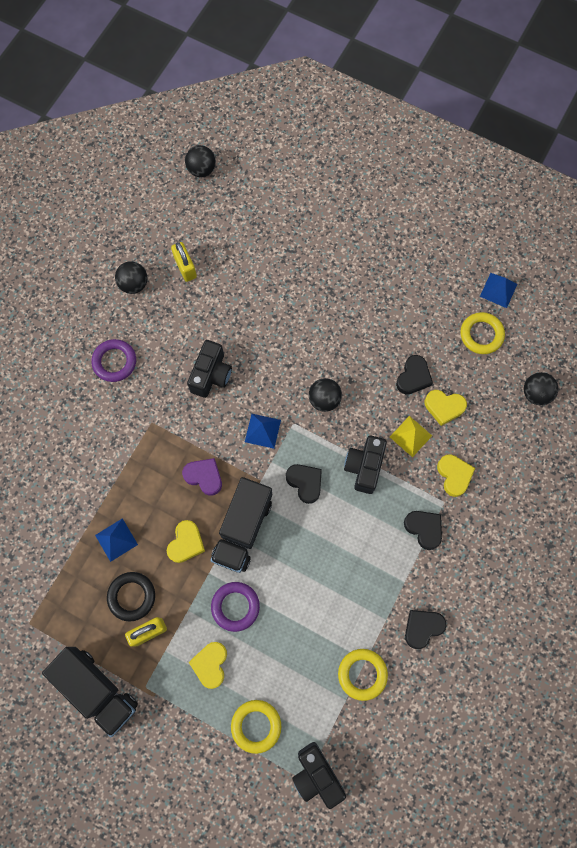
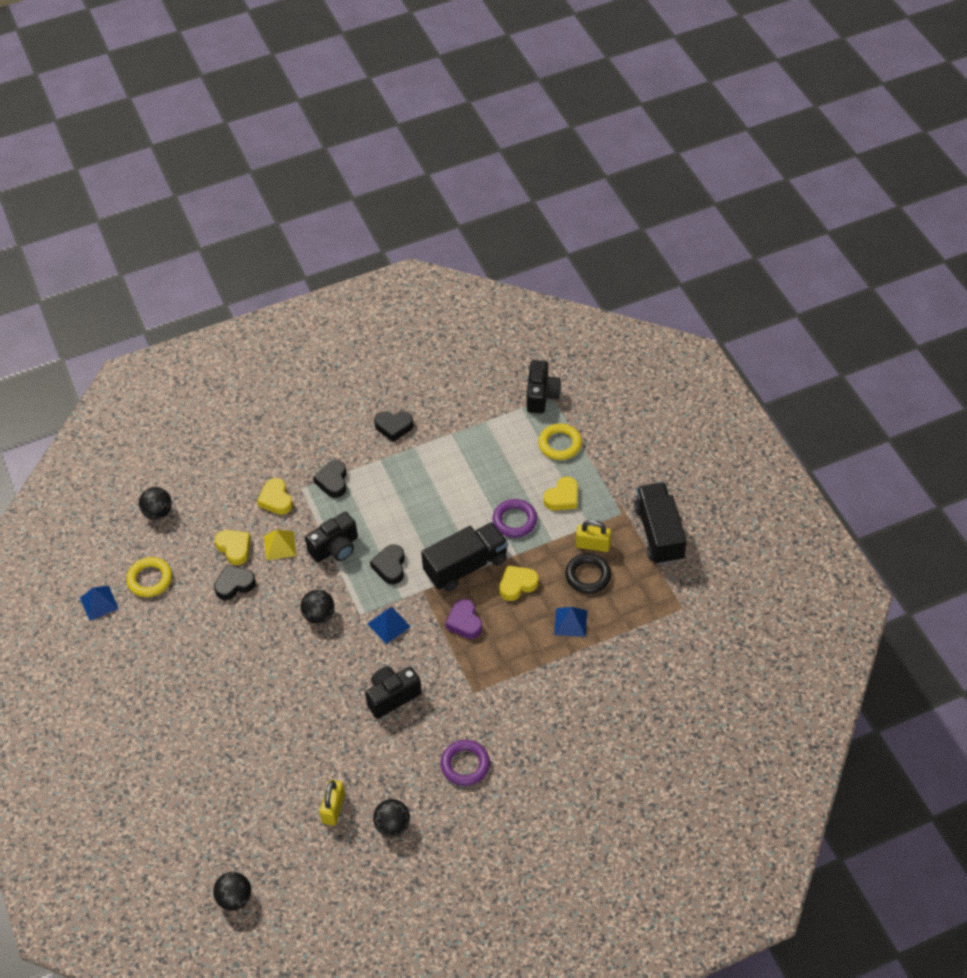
camera: 140 degrees left, 20 degrees down
(362, 674) = (460, 427): yellow ring -> none
(454, 475) = (276, 499): yellow heart -> yellow heart turned 45 degrees counterclockwise

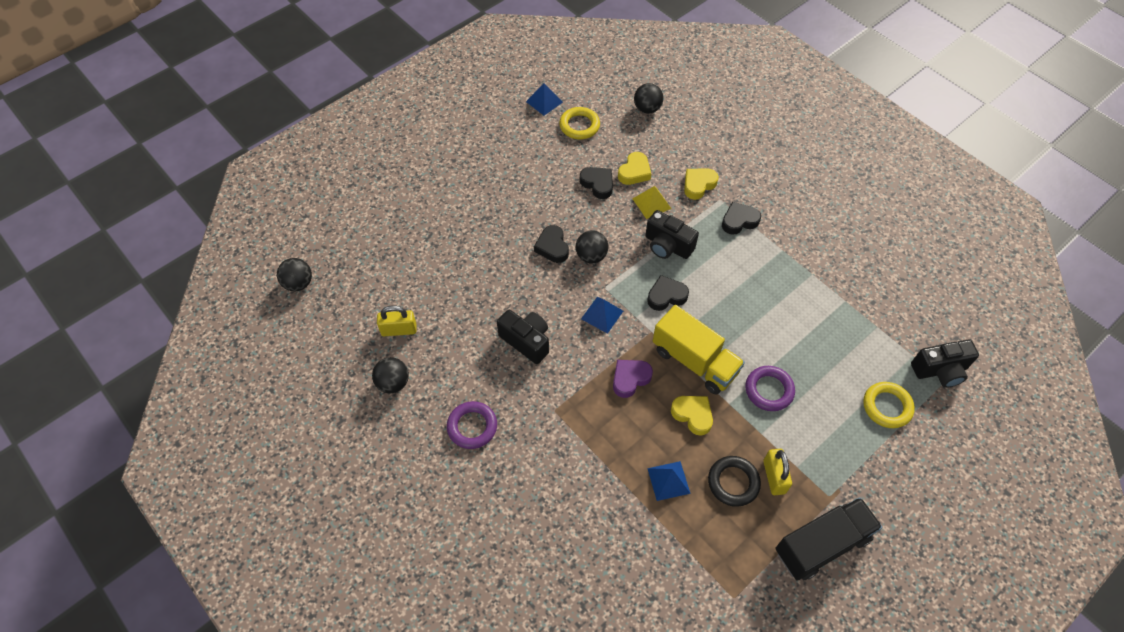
camera: 70 degrees right, 5 degrees up
(394, 427) = (826, 250): black heart -> black heart (552, 247)
(466, 566) = (694, 361): black truck -> yellow truck
(562, 497) = (820, 429): yellow heart -> none

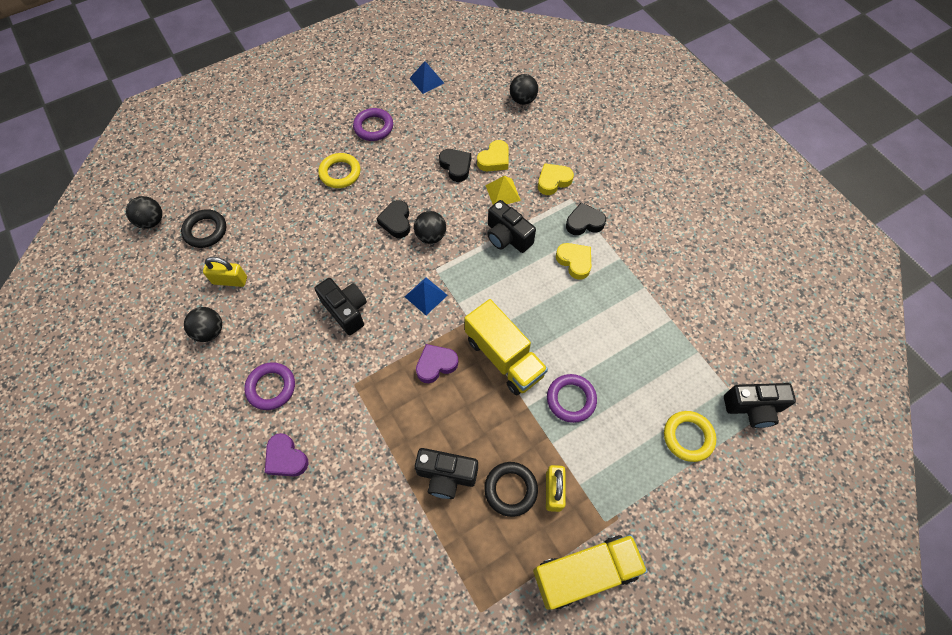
camera: 10 degrees right, 5 degrees up
(358, 284) = (205, 231): none -> black ring
(503, 156) = (373, 127): none -> purple ring
(507, 491) = (286, 458): none -> purple heart
(579, 126) = (453, 108): yellow ring -> yellow ring (340, 173)
(666, 296) = (493, 287): black heart -> none
(668, 481) = (446, 476): blue pyramid -> black camera
(693, 415) = (488, 412): yellow heart -> yellow heart (574, 262)
(822, 545) = (585, 572): black truck -> yellow truck

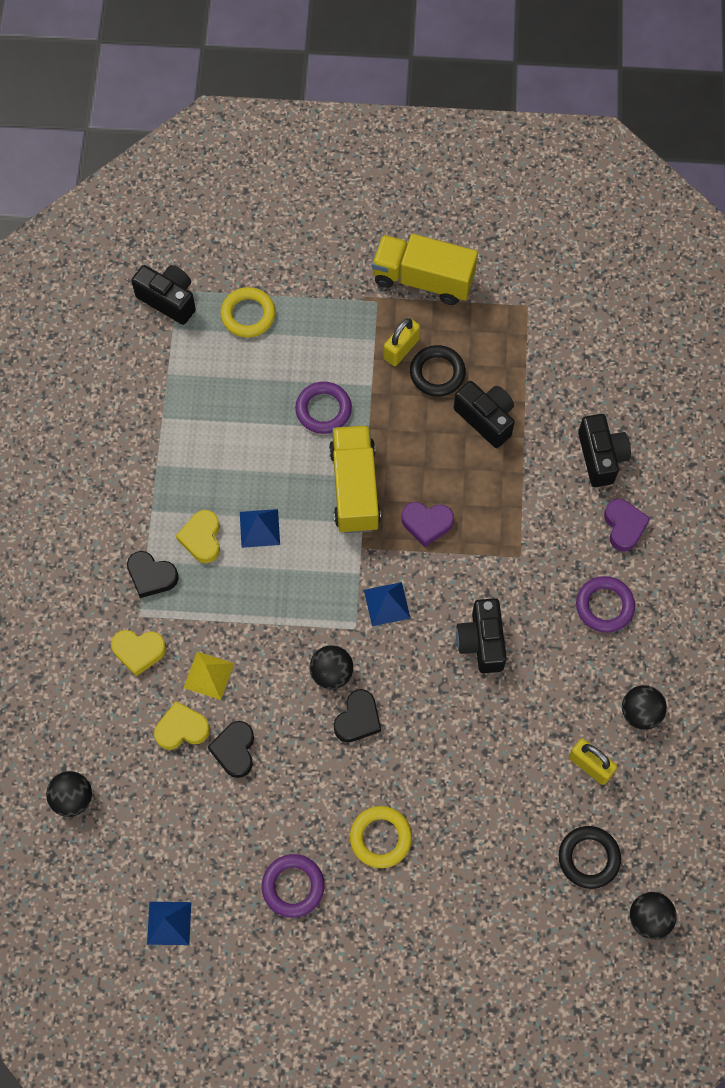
camera: 145 degrees left, 5 degrees up
(507, 237) = (249, 615): black camera -> black camera (601, 457)
(545, 290) = (259, 528): none -> blue pyramid

